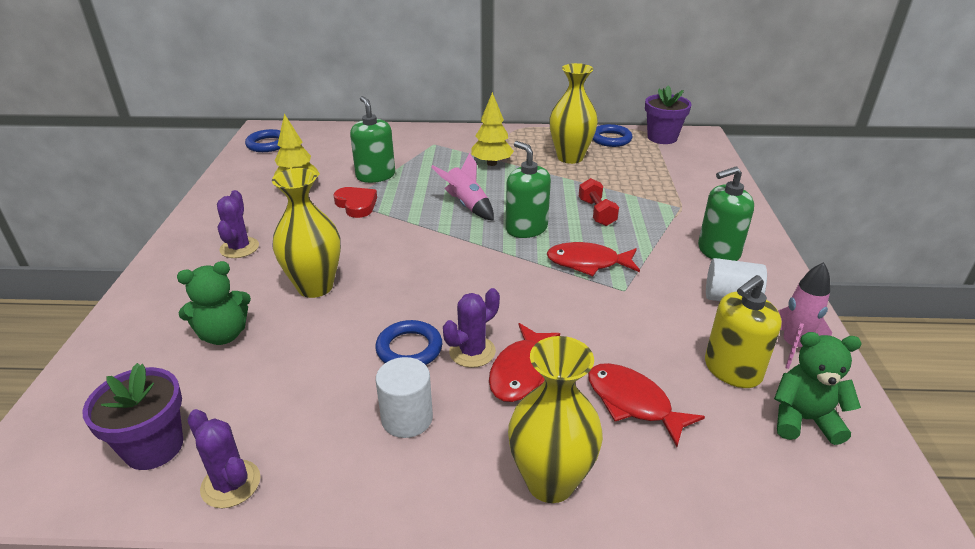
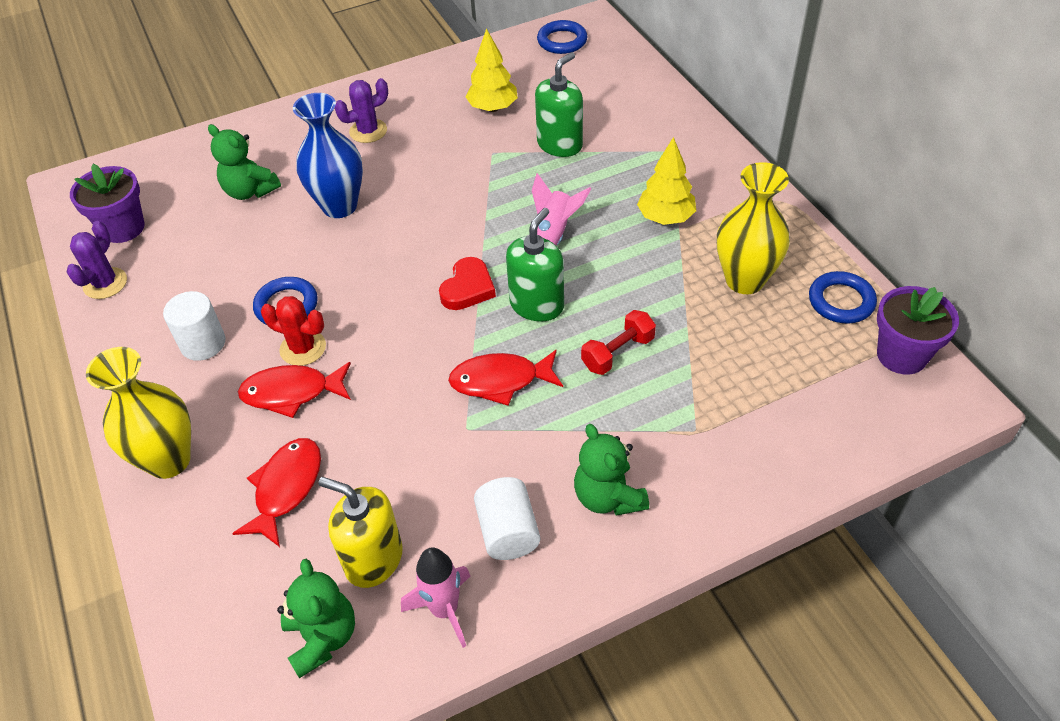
camera: 65 degrees right, 15 degrees up
(315, 287) = (339, 206): yellow vase -> blue vase
(356, 205) = (491, 161): red heart -> red heart (468, 288)
(472, 352) = (303, 348): purple cactus -> red cactus
(588, 263) = (500, 381): red fish -> red fish turned 75 degrees counterclockwise
(718, 251) = (608, 497): green soap dispenser -> green teddy bear

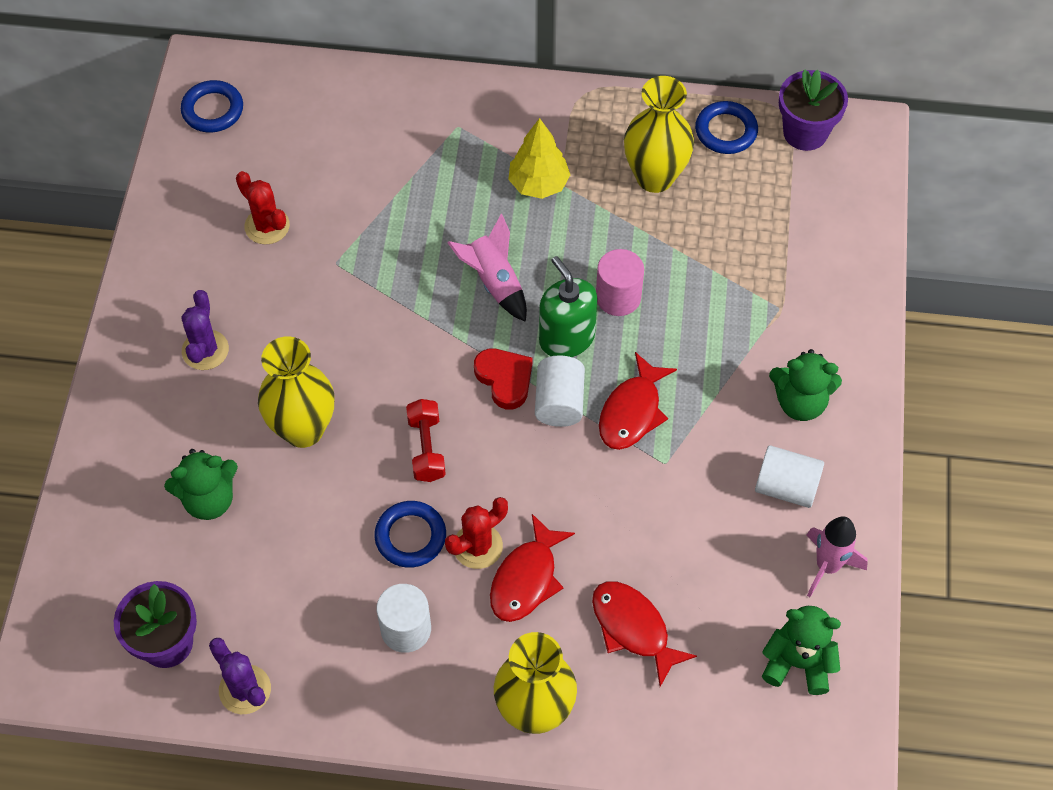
camera: 60 degrees left, 10 degrees up
(339, 206) = (303, 429): blue vase -> yellow vase
(373, 559) = (749, 594): yellow soap dispenser -> none
(472, 330) = (559, 402): none -> white cylinder
(493, 108) = (267, 226): yellow tree -> red cactus
(559, 144) = (372, 203): green soap dispenser -> none
(604, 316) = (618, 297): none -> pink cylinder
(618, 353) = (665, 312): red dumbbell -> red dumbbell (426, 448)

